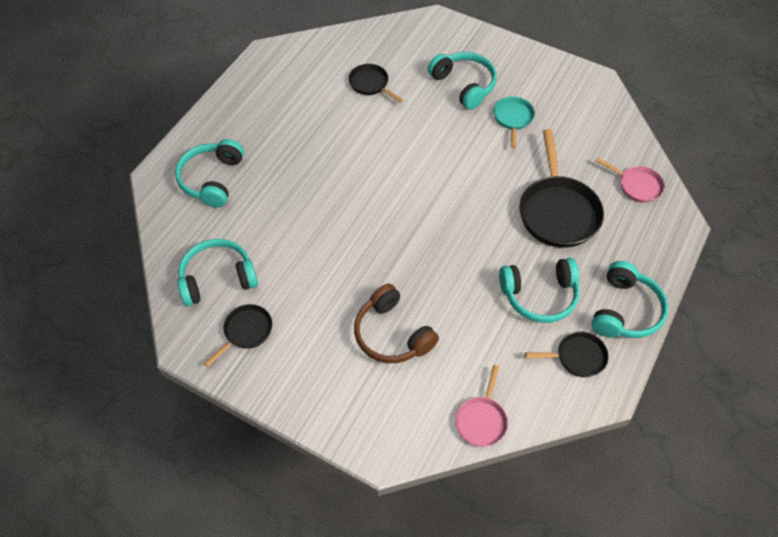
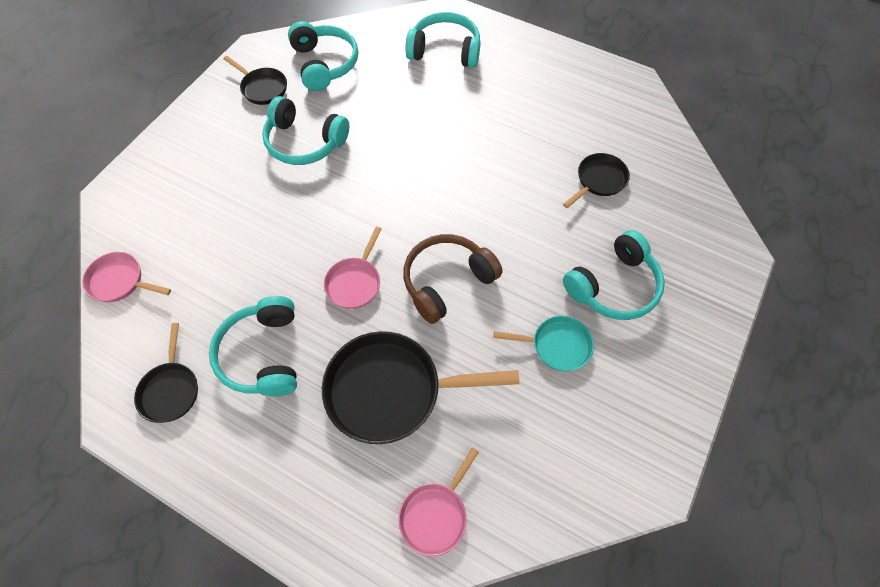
camera: 90 degrees right, 5 degrees up
(392, 334) = (238, 202): brown headphones -> brown headphones (447, 281)
(471, 238) = (355, 282): none -> pink pan
(625, 310) = (224, 461): turquoise headphones -> turquoise headphones (304, 142)

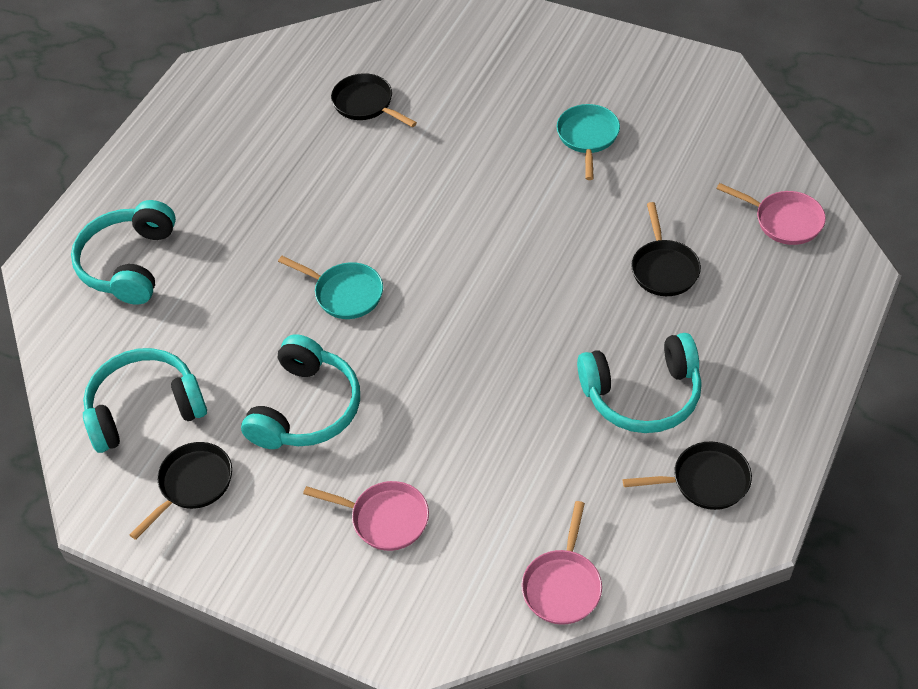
camera: 90 degrees left, 10 degrees down
(355, 282) = (532, 319): pink pan -> pink pan (385, 519)
(391, 390) = (664, 268): black pan -> black pan, size x0.54
(400, 164) = (345, 293): none -> turquoise pan
(447, 281) = (520, 232): brown headphones -> none
(613, 286) = (510, 94): turquoise headphones -> none

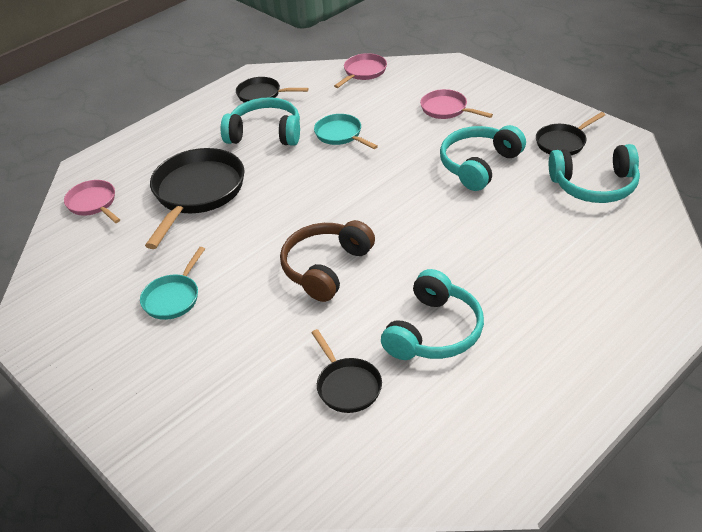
camera: 160 degrees left, 10 degrees down
(129, 264) = (607, 286): turquoise headphones -> turquoise headphones (434, 331)
(345, 293) = (429, 225): turquoise pan -> turquoise pan (340, 135)
(443, 210) = (326, 268): none -> brown headphones
(664, 268) = (197, 193): black pan -> black pan, size x1.87

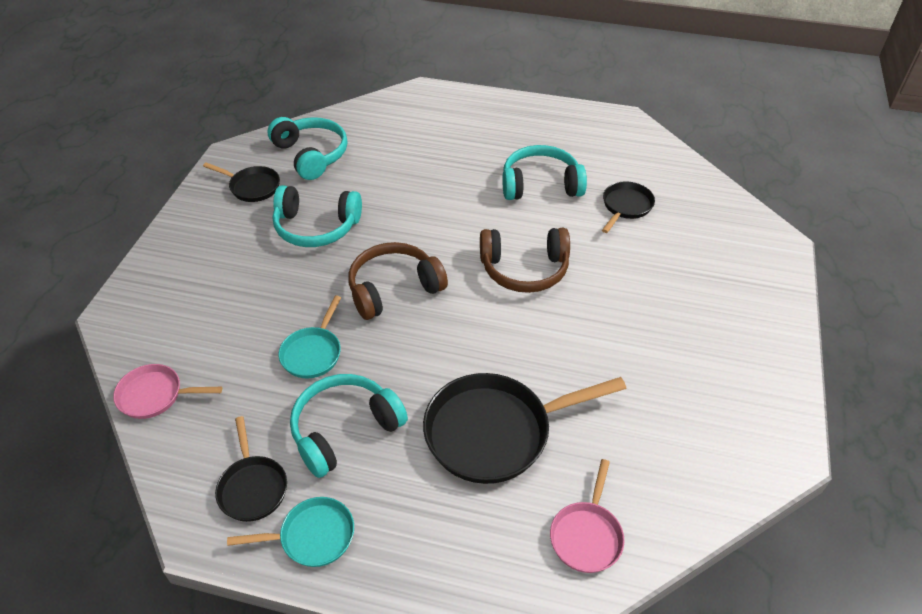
camera: 125 degrees left, 5 degrees up
(173, 298) = (644, 355): turquoise pan -> turquoise pan (312, 536)
(265, 133) = (345, 430): turquoise headphones -> turquoise headphones turned 75 degrees clockwise
(369, 186) = (394, 289): none -> brown headphones
(446, 109) = (221, 283): pink pan -> none

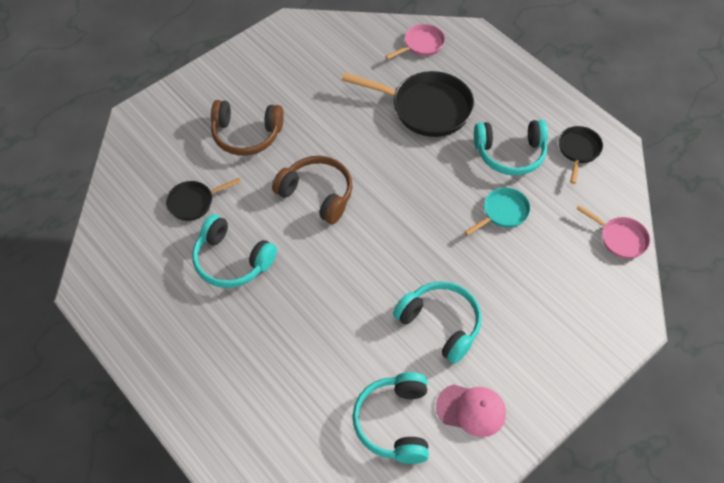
camera: 145 degrees left, 10 degrees up
(252, 187) = (471, 410): black pan -> pink cap
(312, 536) = (556, 111): turquoise pan -> none
(394, 289) = (418, 230): brown headphones -> brown headphones (246, 135)

